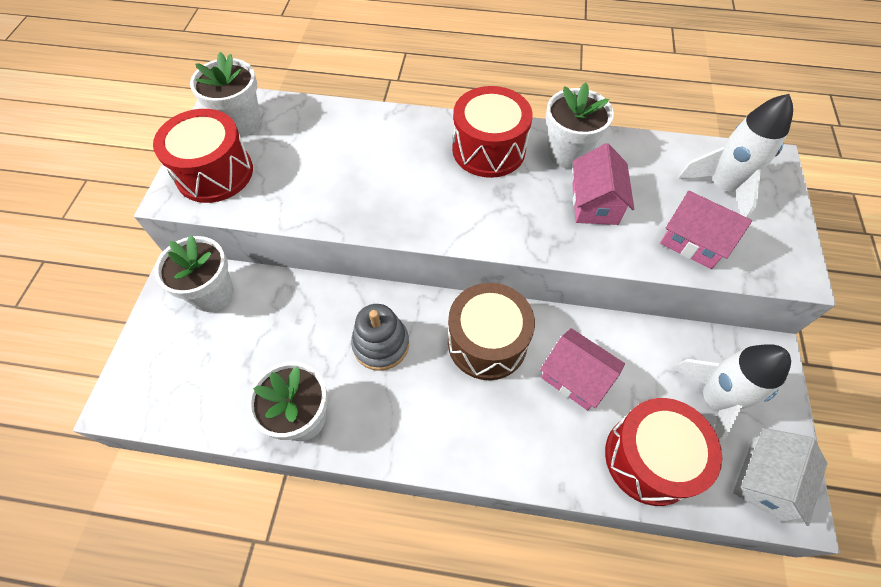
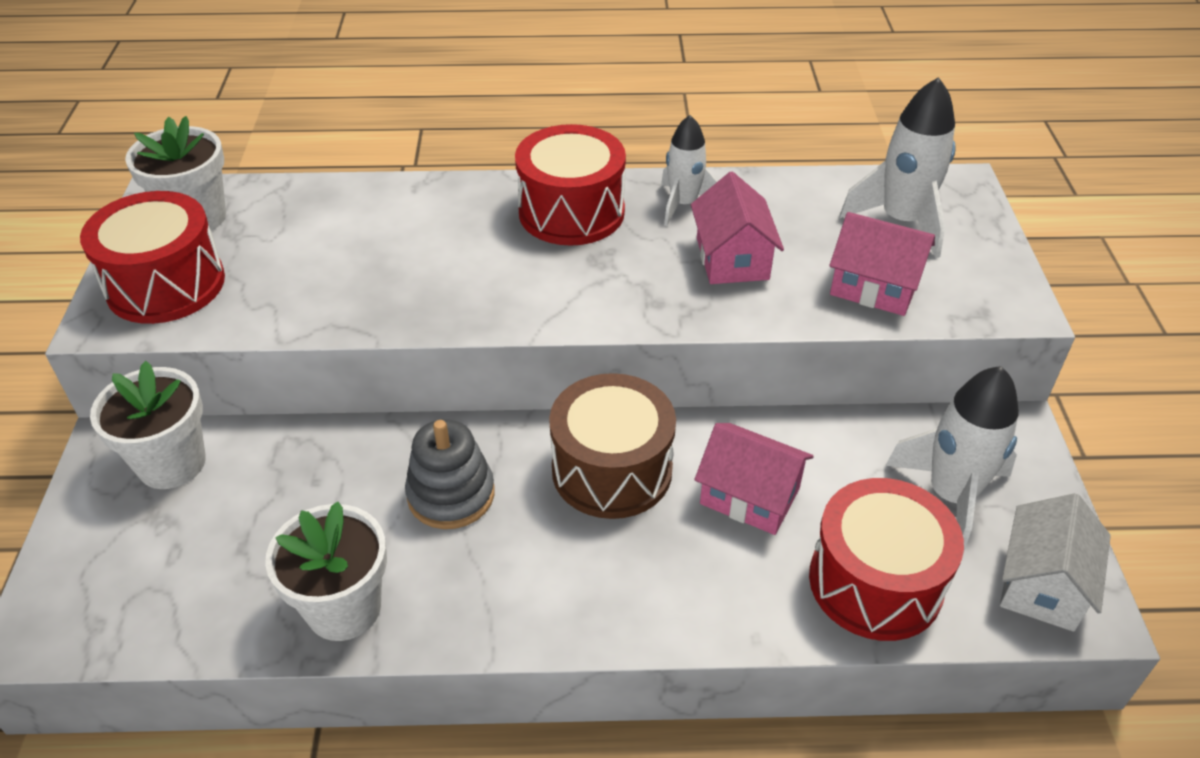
camera: 10 degrees left, 15 degrees down
(567, 153) = (683, 204): white flower pot -> white rocket

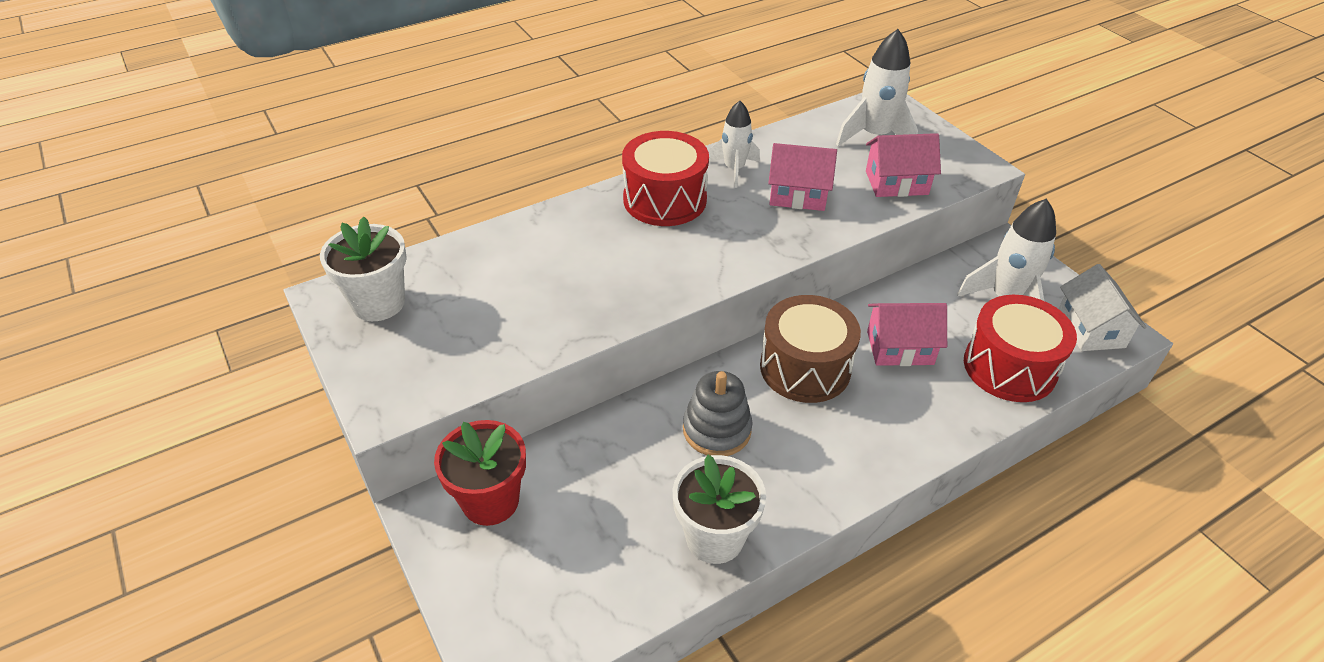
camera: 30 degrees left, 0 degrees up
(166, 284) = (407, 362): red drum -> none
(172, 463) = (490, 501): white flower pot -> red flower pot
(732, 259) = (798, 195): pink house -> pink house turned 45 degrees counterclockwise

